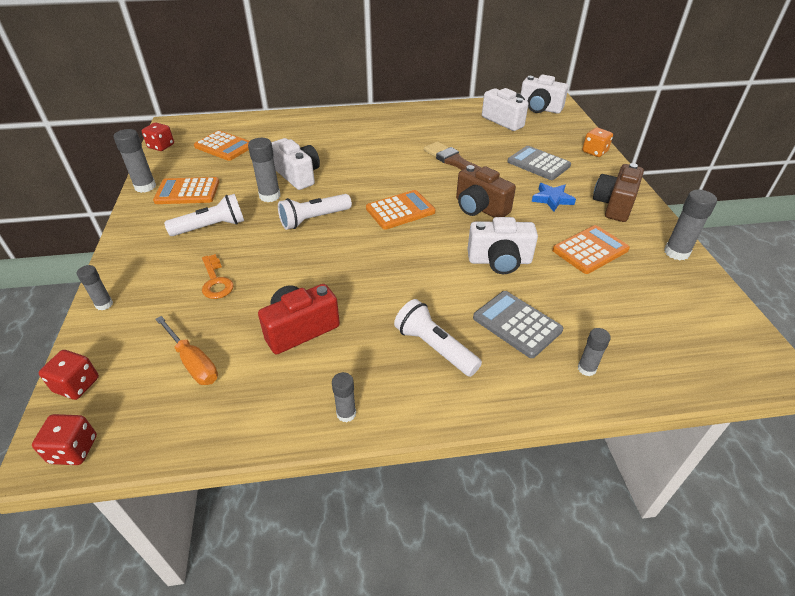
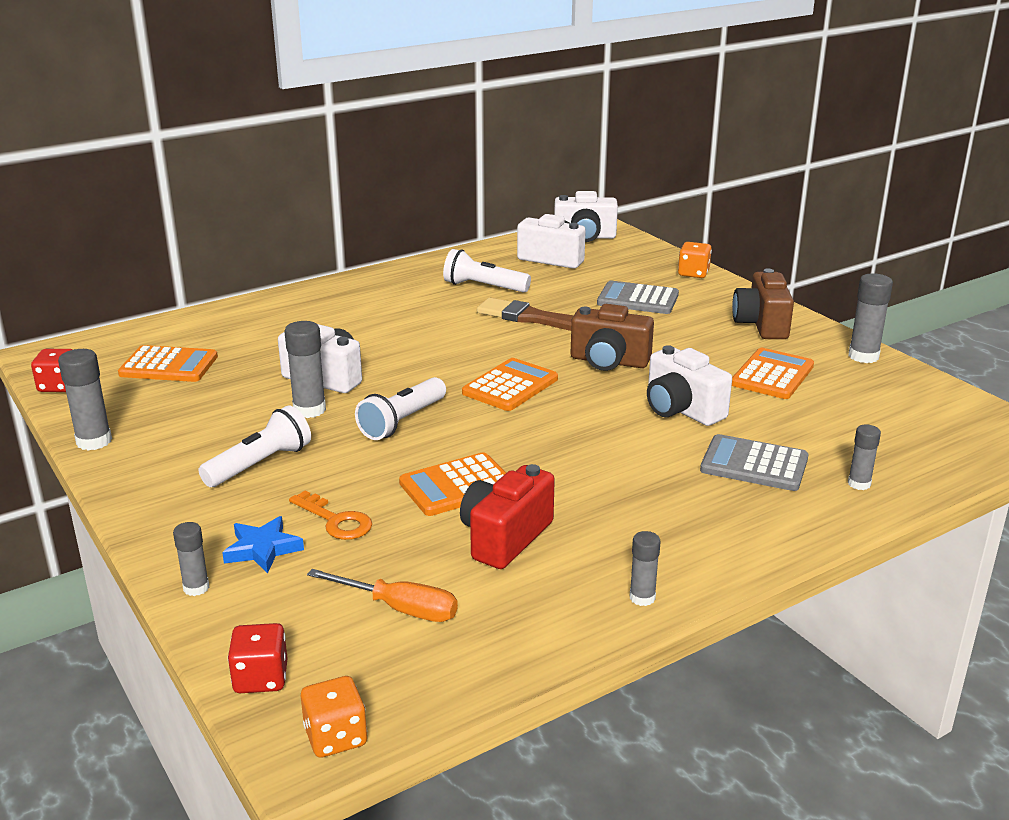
camera: 25 degrees left, 15 degrees down
(74, 450) = (335, 737): red dice -> orange dice
(187, 192) = (173, 432): orange calculator -> orange calculator (457, 486)
(435, 347) = (684, 510): white flashlight -> white flashlight (483, 287)
(499, 261) = (681, 410): white camera -> white camera turned 75 degrees clockwise
(552, 199) = (686, 333): blue star -> blue star (263, 549)

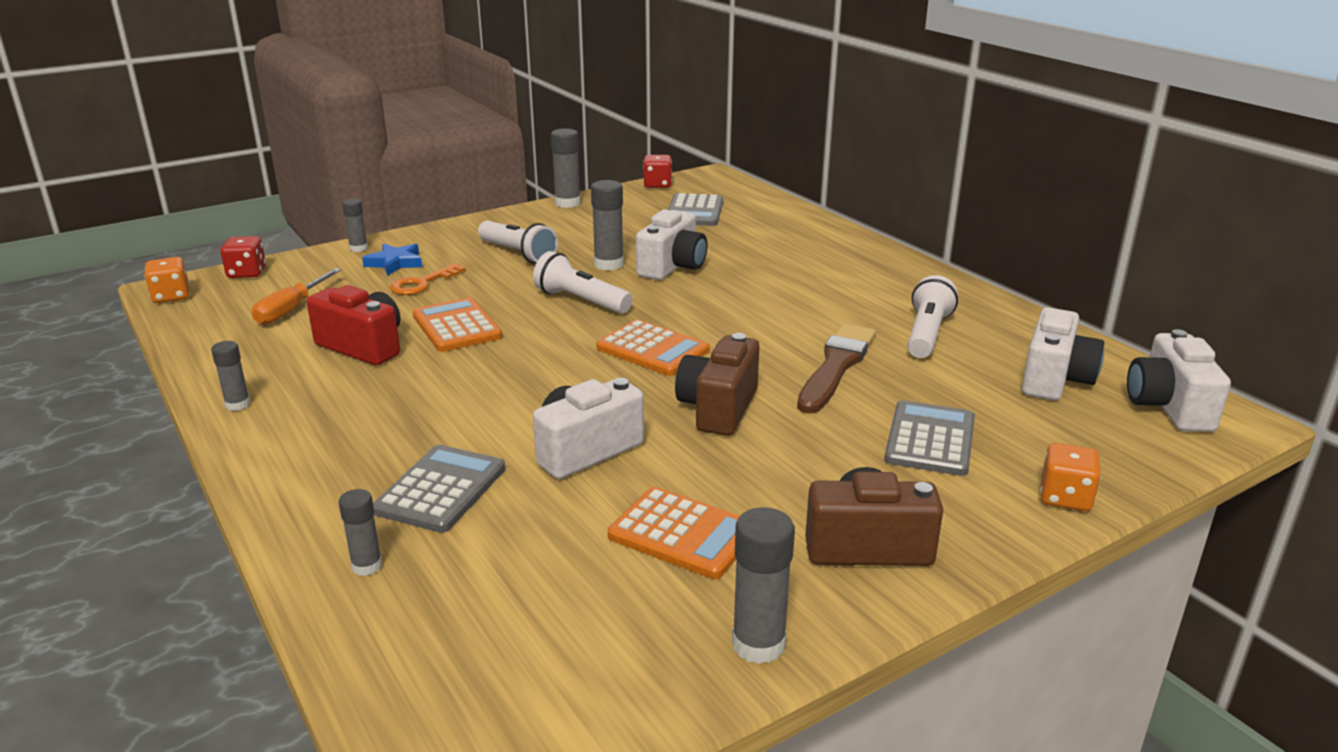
camera: 90 degrees right, 0 degrees up
(169, 365) = (694, 212): orange calculator -> grey calculator

